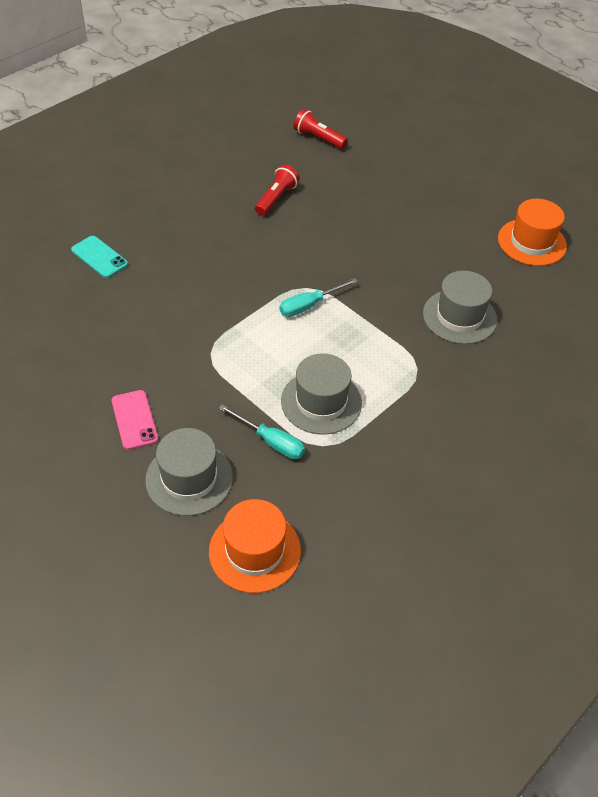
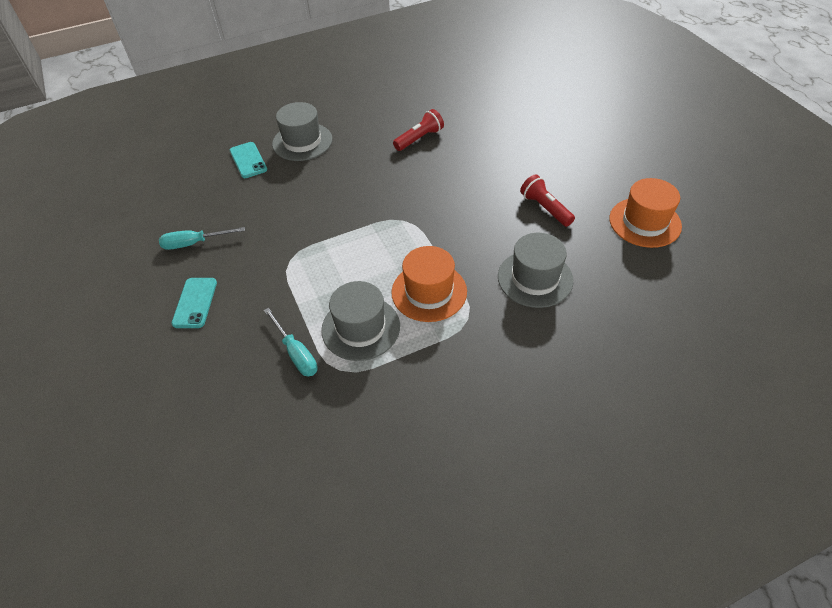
camera: 25 degrees right, 0 degrees up
(134, 420) = (195, 303): pink phone -> turquoise phone
(189, 478) = (208, 367): grey hat -> grey hat (302, 142)
(255, 551) = (224, 454): orange hat -> orange hat (429, 292)
(309, 305) = (398, 237): turquoise screwdriver -> turquoise screwdriver (194, 243)
(318, 138) = (484, 94): red flashlight -> red flashlight (545, 208)

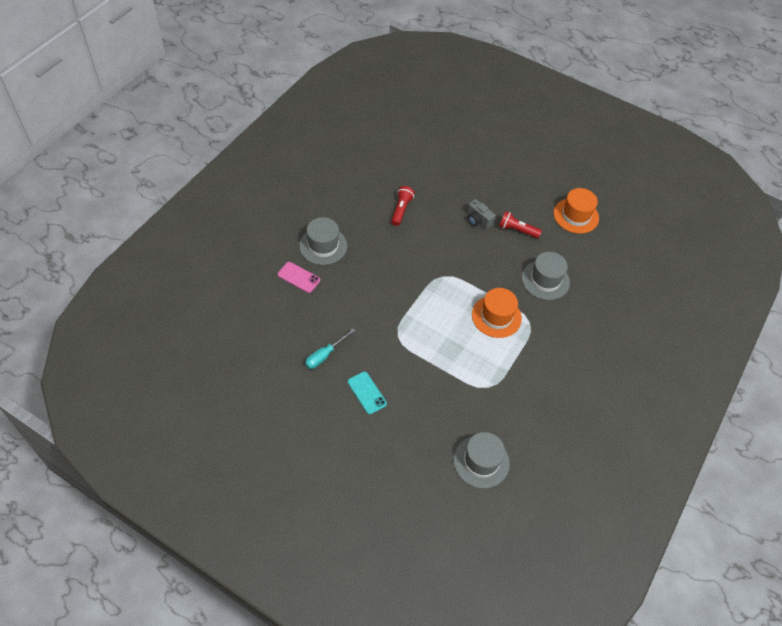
camera: 40 degrees left, 5 degrees up
(248, 160) = (298, 277): turquoise phone -> pink phone
(296, 353) = (456, 391): turquoise screwdriver -> none
(361, 328) = (478, 357): grey hat -> grey hat (481, 461)
(502, 180) = (478, 220): none -> grey camera

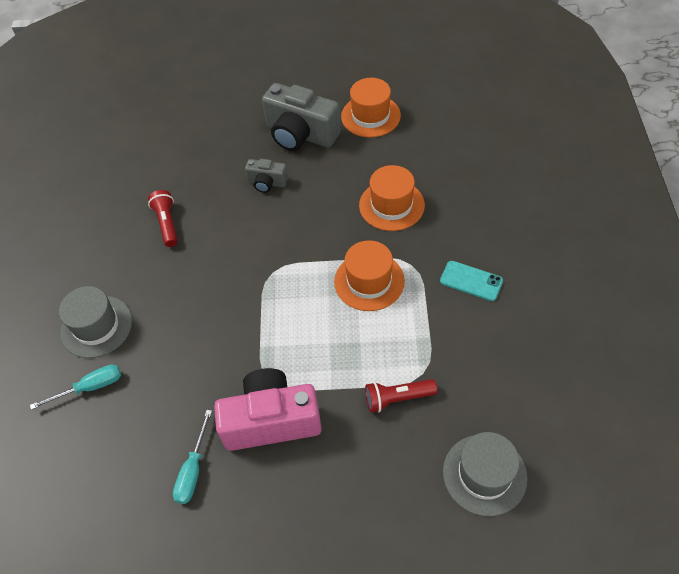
camera: 25 degrees left, 0 degrees up
(298, 277) = (90, 387): pink phone -> turquoise screwdriver
(367, 393) = (282, 483): turquoise phone -> turquoise phone (471, 281)
(384, 357) = (271, 420): none -> pink camera
(517, 230) = (319, 168): red flashlight -> red flashlight (397, 398)
(521, 201) = (300, 134): none -> grey camera
(545, 280) = (391, 205): grey hat -> orange hat

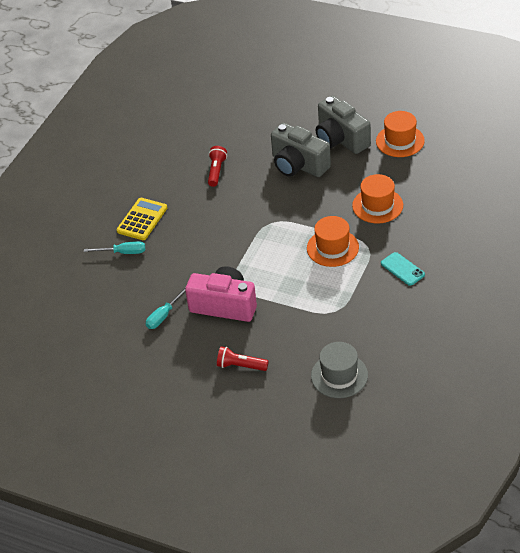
camera: 25 degrees right, 10 degrees down
(96, 326) = (142, 219): grey hat -> yellow calculator
(267, 183) = (298, 165): grey camera -> grey camera, size x1.97
(397, 398) = (310, 319): red flashlight -> red flashlight (240, 366)

